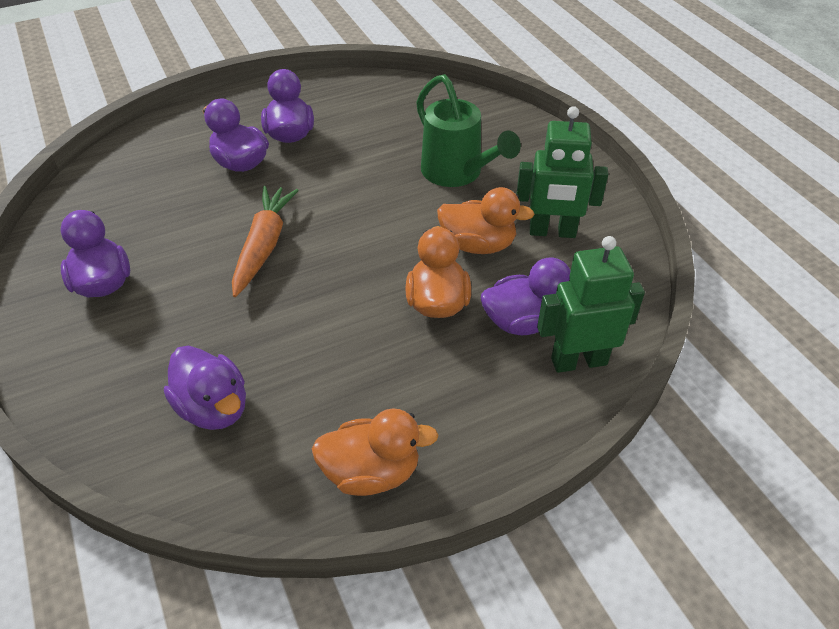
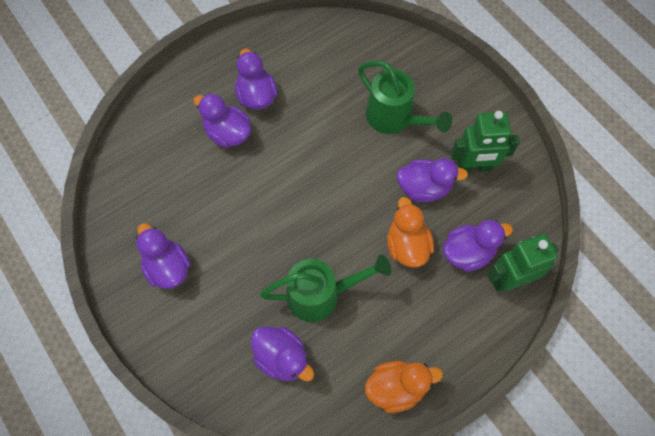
camera: 10 degrees left, 20 degrees up
(264, 246) = (272, 214): orange carrot -> none
(298, 341) = (321, 295): none -> green watering can
(478, 245) = (424, 188): orange duck -> purple duck

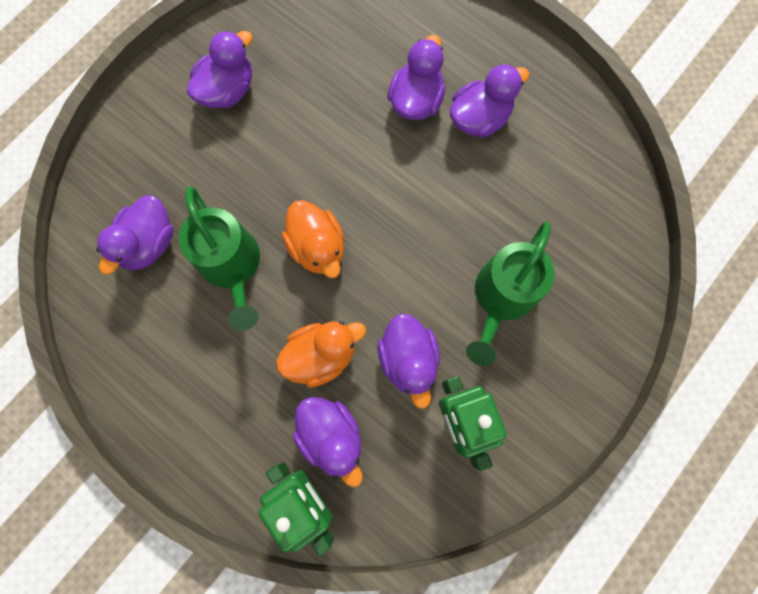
camera: 75 degrees right, 10 degrees up
(396, 388) = (138, 382): orange duck -> orange duck (317, 247)

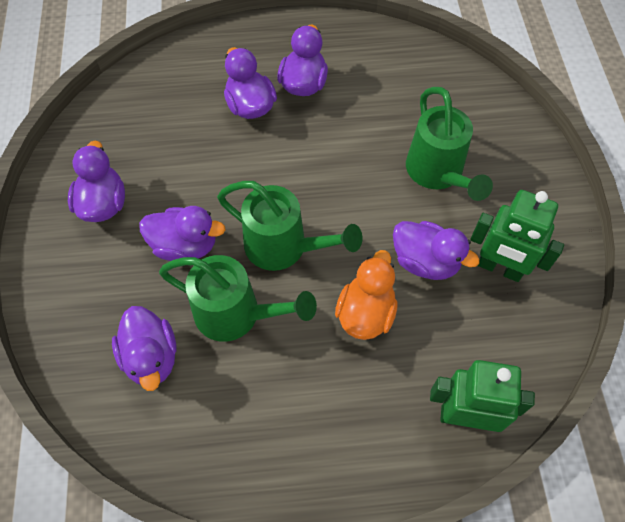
camera: 45 degrees left, 15 degrees down
(317, 247) = (284, 247): orange duck -> green watering can
(331, 436) = (433, 358): purple duck -> purple duck (185, 245)

